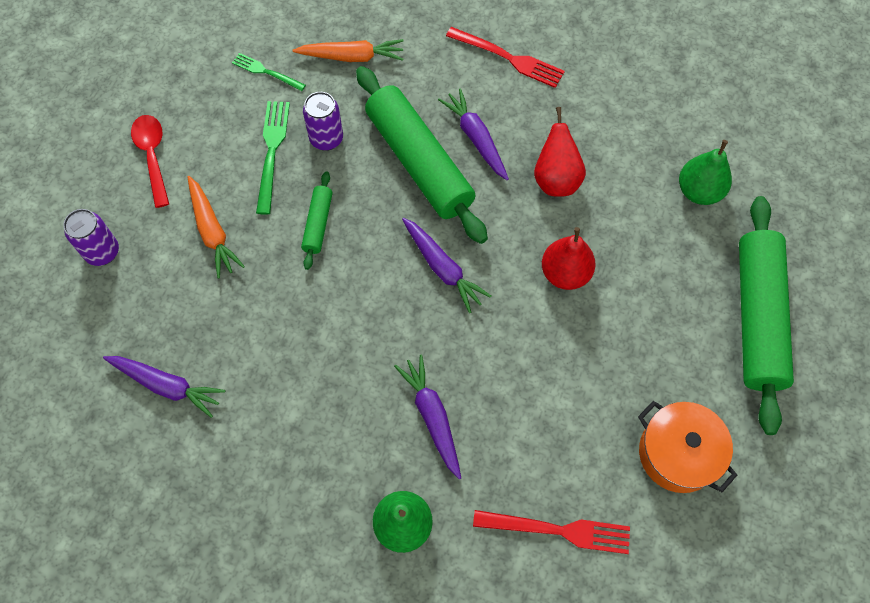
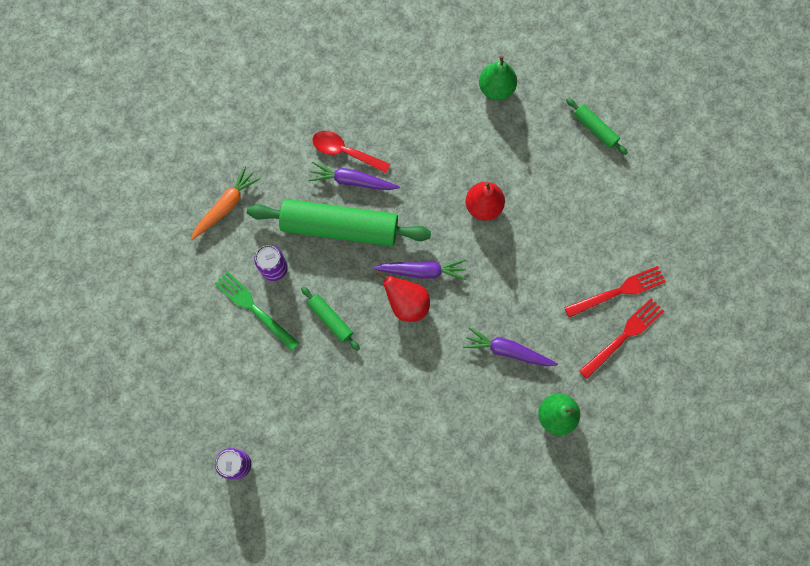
camera: 50 degrees left, 10 degrees up
(153, 156) = (192, 384): red spoon -> red spoon (345, 152)
(166, 385) = (364, 487): purple carrot -> none
(212, 231) = (281, 386): orange carrot -> none
(265, 72) = (189, 267): green fork -> none
(509, 58) = (313, 113): red fork -> red fork (619, 291)
(556, 179) = (420, 159): red pear -> red pear (406, 303)
(678, 453) = (633, 239): orange pot -> none
(757, 317) = (595, 129): green rolling pin -> green rolling pin, size x0.46

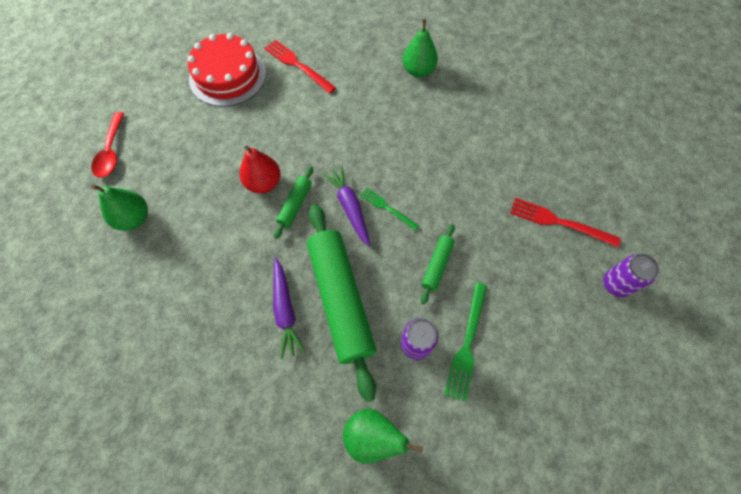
camera: 115 degrees left, 10 degrees down
(226, 206) = (373, 436): orange carrot -> green pear
(345, 152) = (255, 333): red spoon -> red spoon (111, 151)
(406, 303) = (386, 207): red pear -> green fork
(508, 351) = (386, 118): purple carrot -> none
(595, 129) = (153, 126): green rolling pin -> green rolling pin (295, 205)
(624, 335) = (332, 51): red fork -> red fork (558, 222)
(633, 216) = (227, 76): none -> red cake

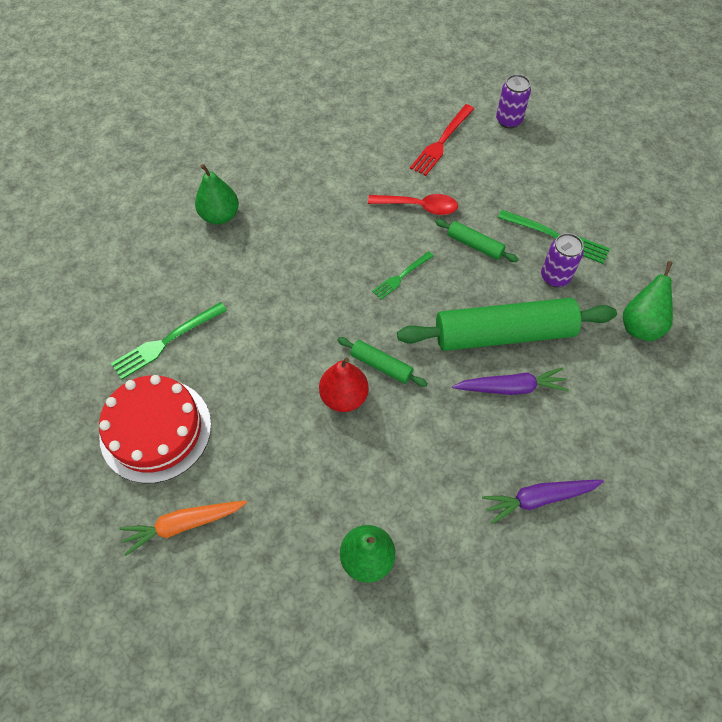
camera: 80 degrees left, 5 degrees down
(111, 151) = (248, 595): red spoon -> red spoon (419, 207)
(160, 106) = (184, 524): none -> orange carrot
(297, 65) = (165, 342): red fork -> green fork
(350, 208) = (395, 311): purple carrot -> purple carrot (539, 498)

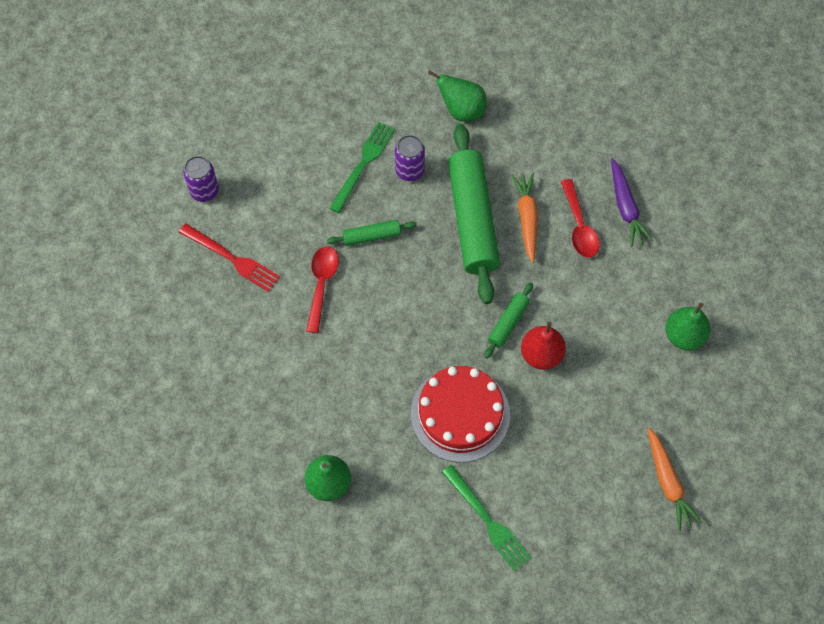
camera: 90 degrees left, 5 degrees up
(155, 430) = (582, 518): red cake -> red cake (460, 414)
(401, 277) = (409, 304): green fork -> none
(475, 245) = (371, 236): green rolling pin -> green rolling pin turned 45 degrees clockwise
(506, 443) = (579, 226): none -> red spoon
(510, 387) = (527, 219): purple carrot -> orange carrot

